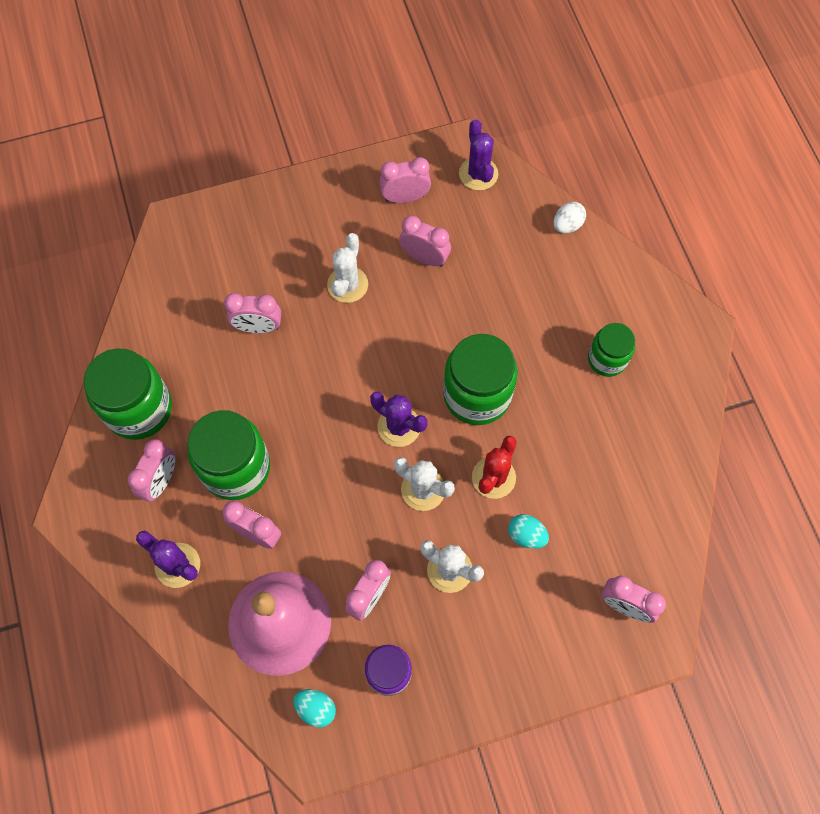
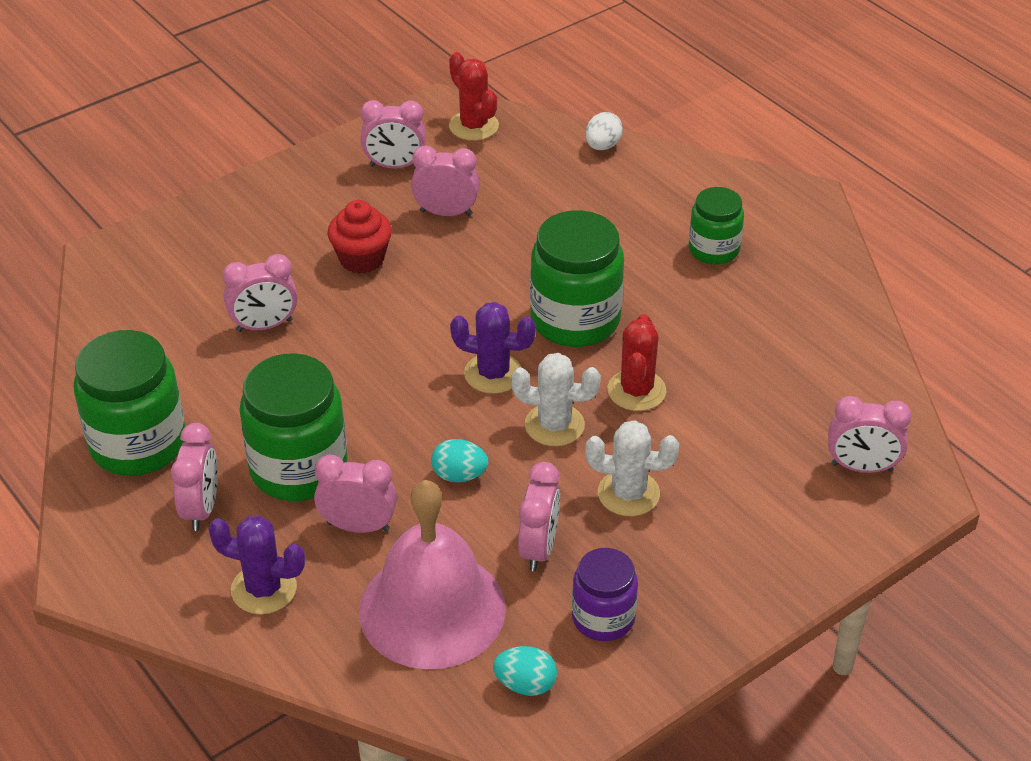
camera: 20 degrees left, 25 degrees down
(347, 284) = (362, 259): white cactus -> red cupcake
(405, 197) = (395, 166): pink clock -> pink clock turned 150 degrees counterclockwise
(478, 174) = (473, 126): purple cactus -> red cactus
(526, 535) = (706, 434): turquoise egg -> turquoise egg (459, 475)

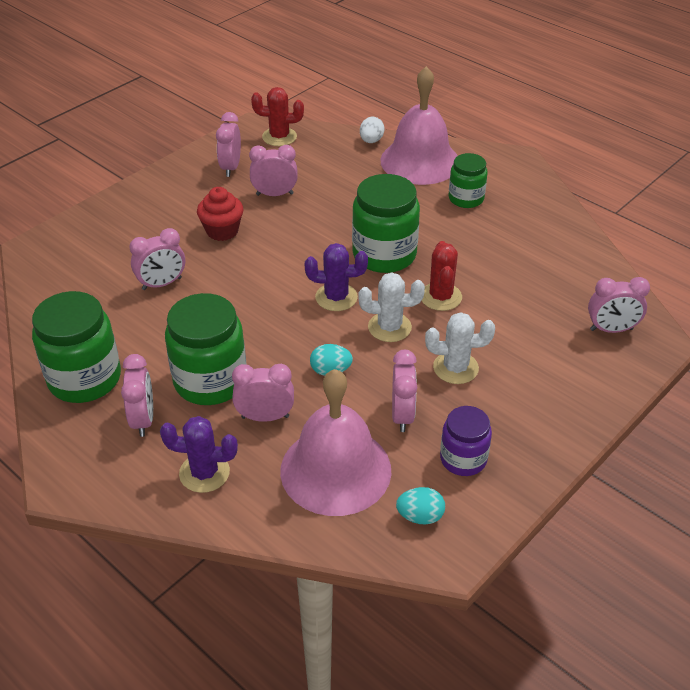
camera: 10 degrees left, 0 degrees up
(395, 166) = (231, 167): pink clock -> pink clock turned 105 degrees clockwise
(473, 126) = (279, 137): red cactus -> red cactus turned 45 degrees counterclockwise
(664, 185) = (420, 161): none -> pink bell

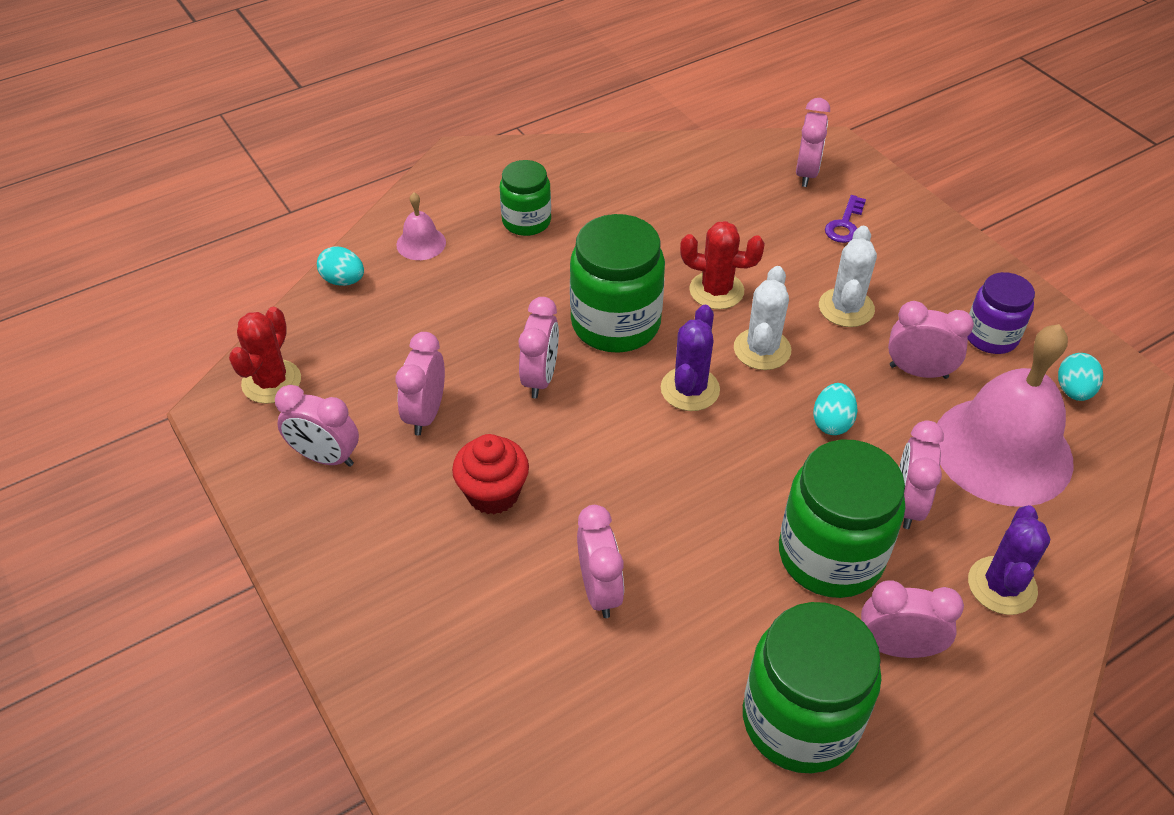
camera: 75 degrees left, 5 degrees up
(320, 231) = (540, 378): none -> pink clock
(371, 141) = (343, 280): white egg -> turquoise egg
(420, 161) = (421, 243): pink bell -> pink bell, size x0.42
(557, 358) = (845, 224): none -> purple key

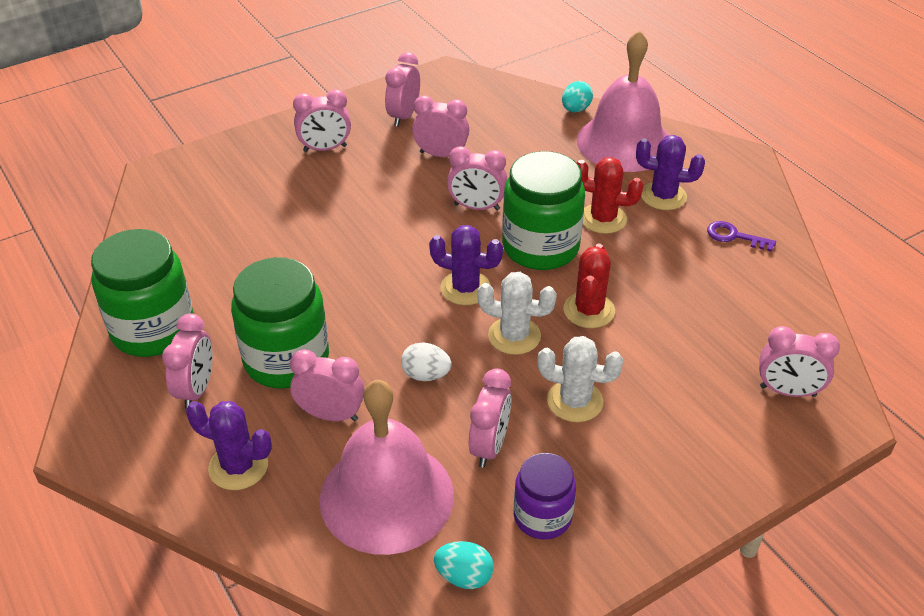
camera: 90 degrees right, 5 degrees down
(271, 382) = (471, 89): red cactus -> red cactus (603, 219)
(421, 243) = (624, 142): pink bell -> pink bell, size x2.36
(493, 493) = (366, 187): red cupcake -> none
(526, 221) = (663, 196): green jar -> purple cactus
(599, 590) = (277, 237): pink clock -> pink clock (325, 148)
(832, 422) = (426, 375): turquoise egg -> white egg
(845, 224) = (705, 415): purple key -> purple key (734, 236)

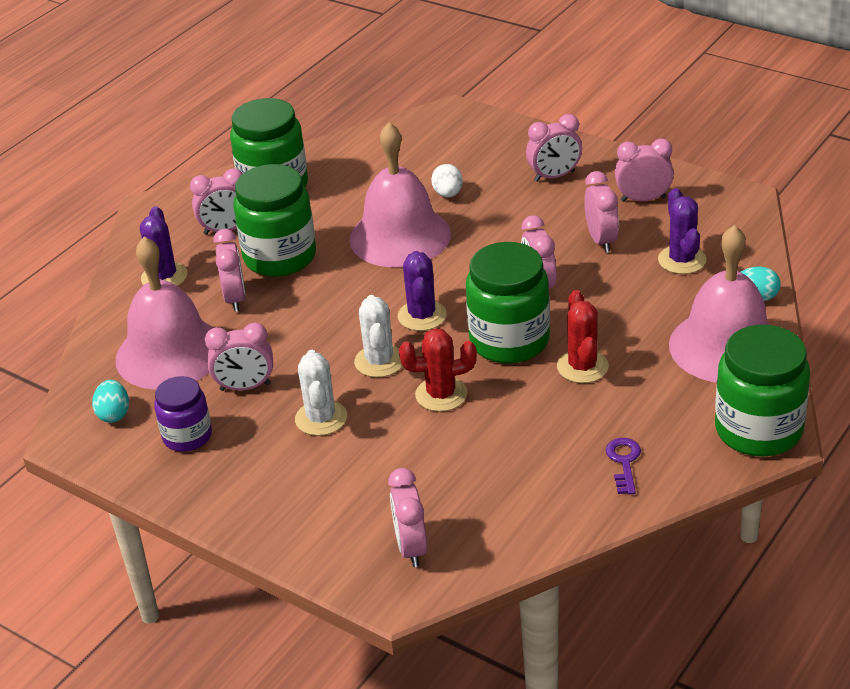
camera: 70 degrees right, 5 degrees down
(325, 148) = (554, 176): pink clock -> pink clock turned 75 degrees counterclockwise
(329, 266) = (400, 236): none -> pink bell
(426, 375) = (304, 329): white egg -> white egg (448, 194)
(663, 196) = (653, 396): purple cactus -> purple cactus (682, 260)
(730, 162) = (758, 430): none -> green jar

